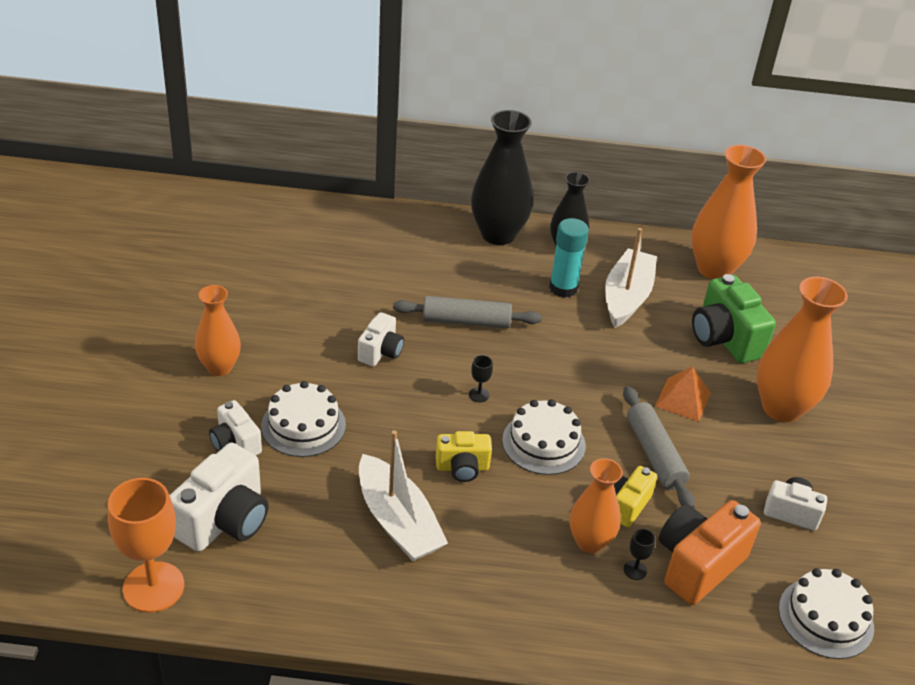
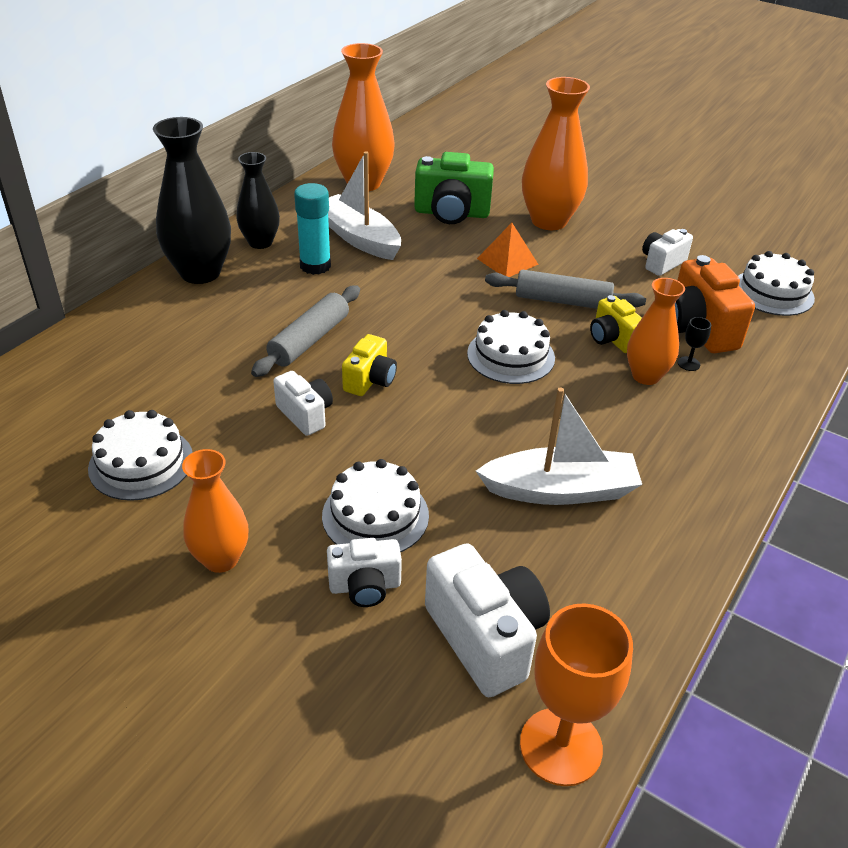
camera: 60 degrees left, 0 degrees up
(279, 296) = (141, 463): none -> white cake
(462, 468) = (512, 418): yellow camera -> yellow camera (370, 380)
(479, 395) = (420, 371): black goblet -> none

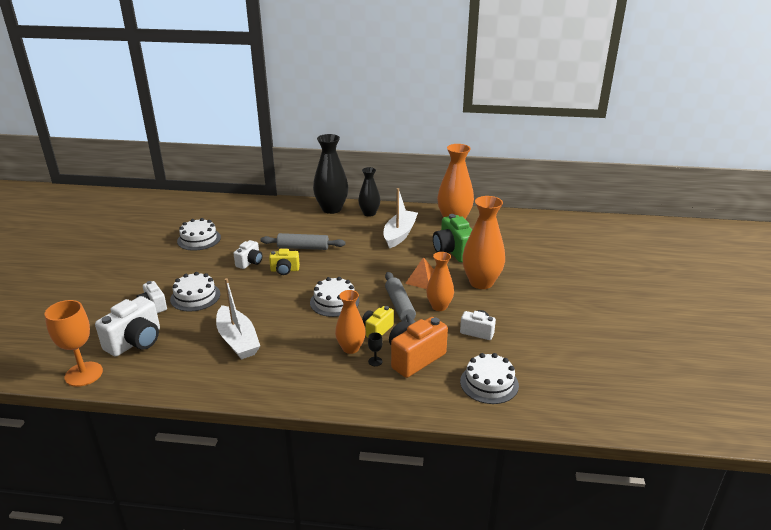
camera: 65 degrees right, 10 degrees down
(221, 559) = (155, 271): orange vase -> orange vase (439, 306)
(315, 266) = (363, 231): turquoise glue stick -> none

